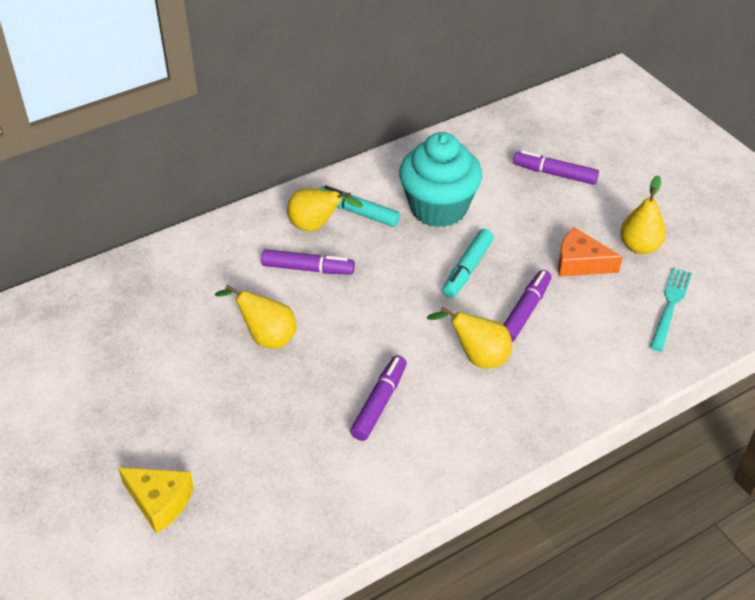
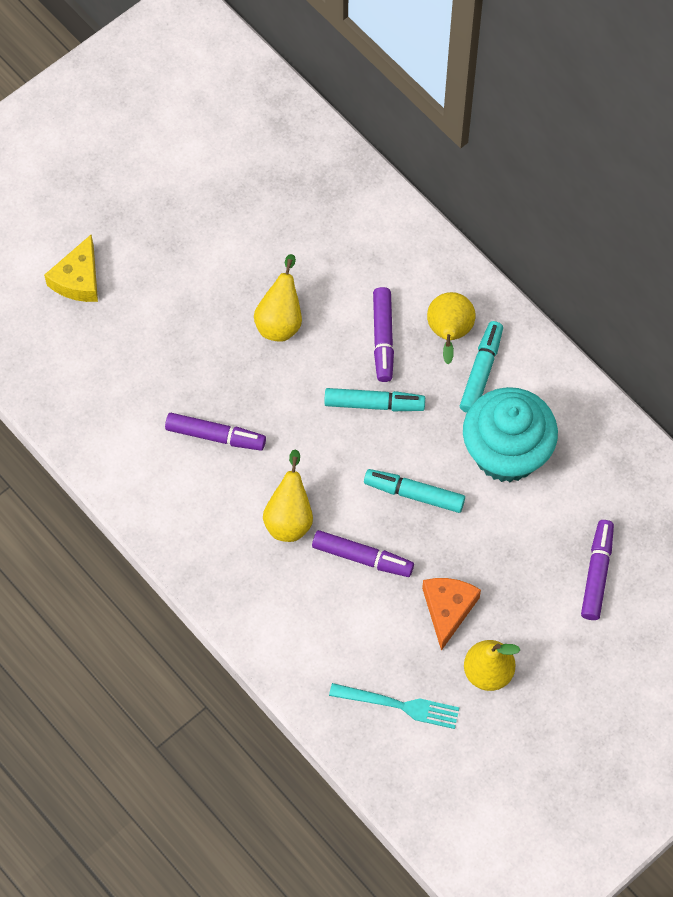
camera: 80 degrees right, 20 degrees up
(373, 283) = (374, 404): none -> turquoise marker

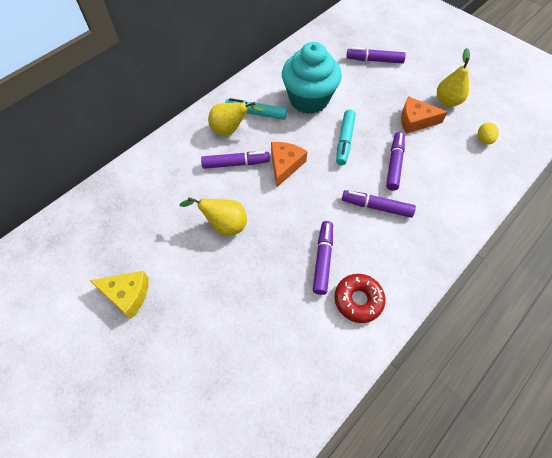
camera: 95 degrees left, 5 degrees down
(78, 279) = (188, 388): yellow cheese -> yellow cheese (127, 294)
(155, 469) = (358, 300): none -> red donut
(289, 517) = (376, 207): yellow pear -> purple marker
(374, 404) = (285, 165): turquoise marker -> orange cheese
(399, 705) = (483, 140): turquoise fork -> yellow egg

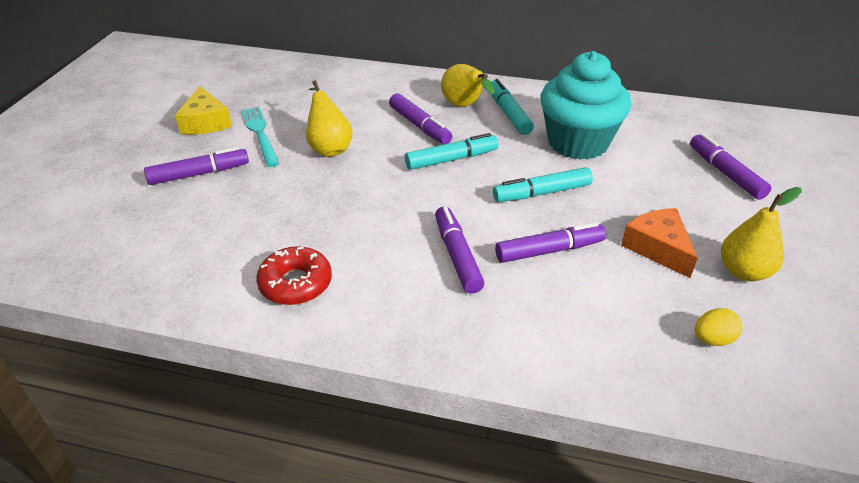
camera: 60 degrees right, 20 degrees down
(173, 262) = (260, 133): none -> turquoise fork
(285, 165) = (451, 159): orange cheese -> turquoise marker
(323, 259) = (335, 234): purple marker -> purple marker (199, 174)

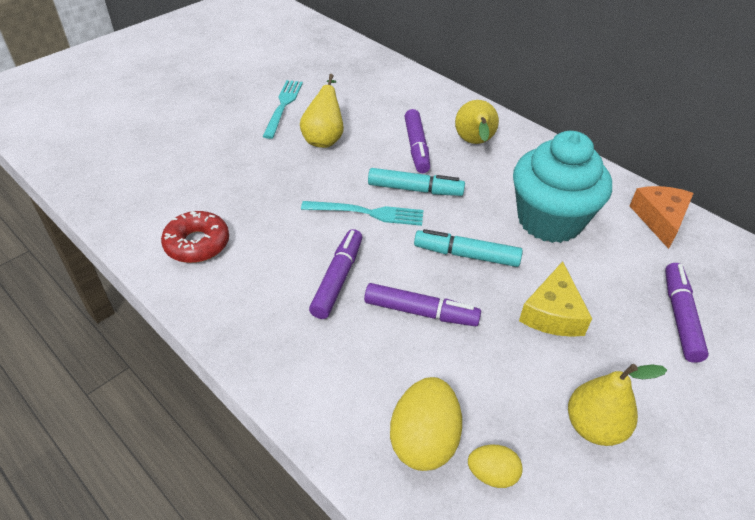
camera: 30 degrees right, 5 degrees up
(199, 174) = (211, 124): purple marker -> none
(205, 122) = (253, 81): yellow cheese -> yellow cheese (553, 313)
(430, 193) = (367, 213): none -> turquoise fork
(508, 113) = (509, 165): turquoise marker -> none
(644, 342) = (424, 440): none -> yellow egg
(658, 248) = (527, 359): orange cheese -> orange cheese (660, 219)

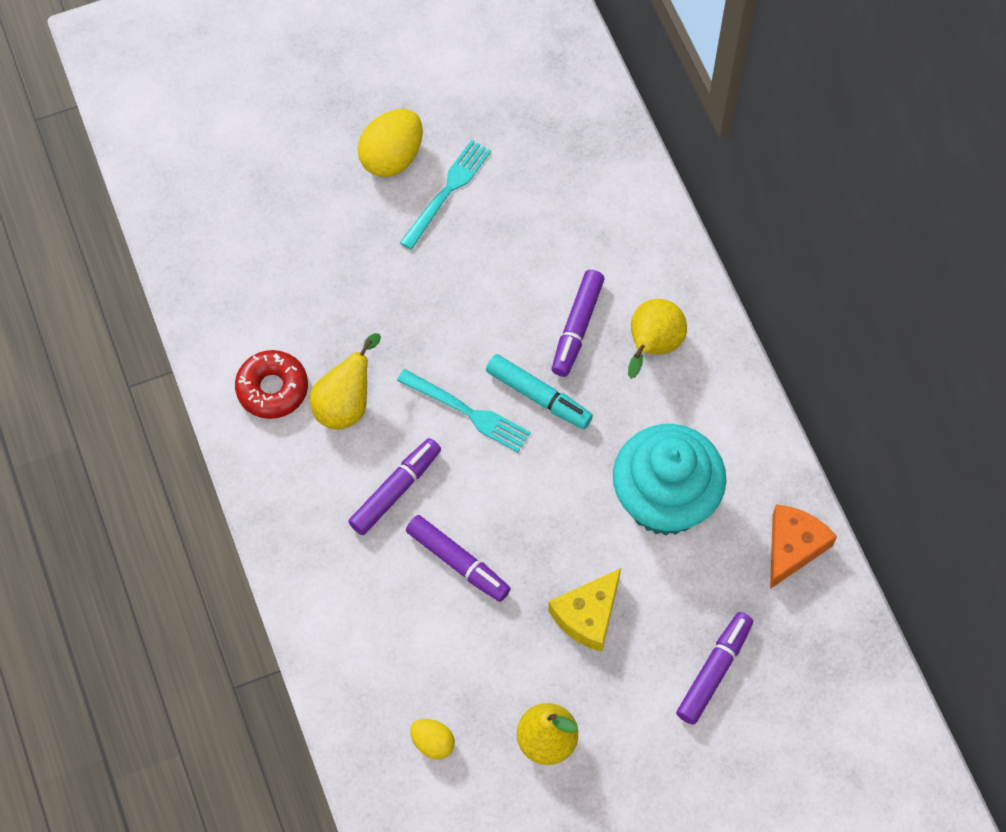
camera: 25 degrees right, 20 degrees up
(324, 138) = (473, 271): yellow pear -> yellow pear (346, 404)
(424, 440) = (392, 690): yellow egg -> yellow egg (392, 157)
(466, 255) = (543, 511): turquoise marker -> none

